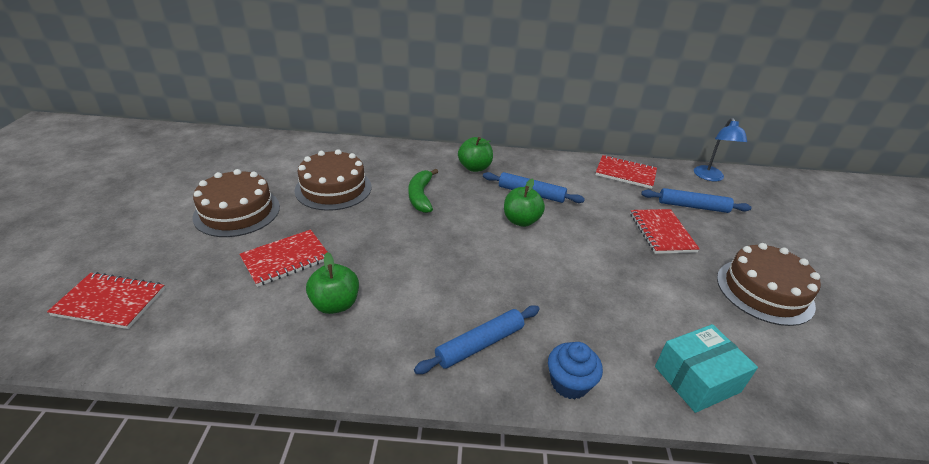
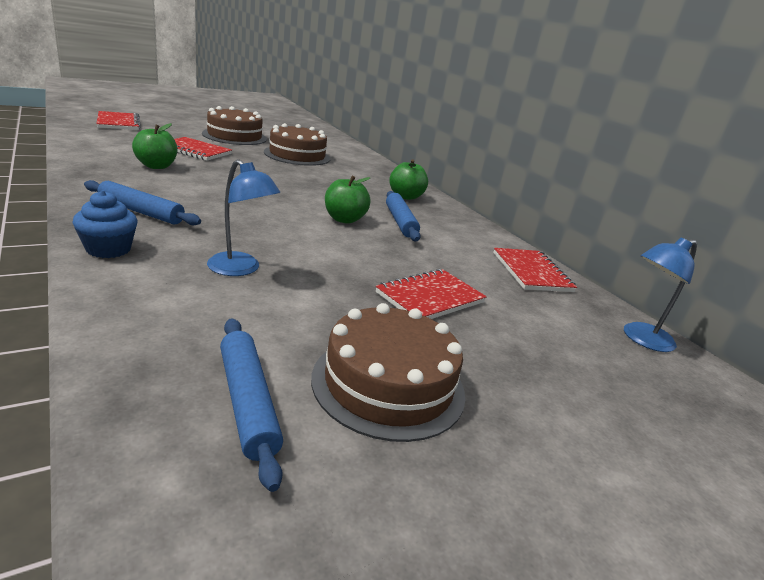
camera: 55 degrees right, 10 degrees down
(420, 196) = (327, 180): green banana -> none
(614, 309) = (240, 269): none -> blue lamp
(693, 206) = (531, 322): blue rolling pin -> blue rolling pin (247, 402)
(697, 379) = (150, 320): turquoise box -> none

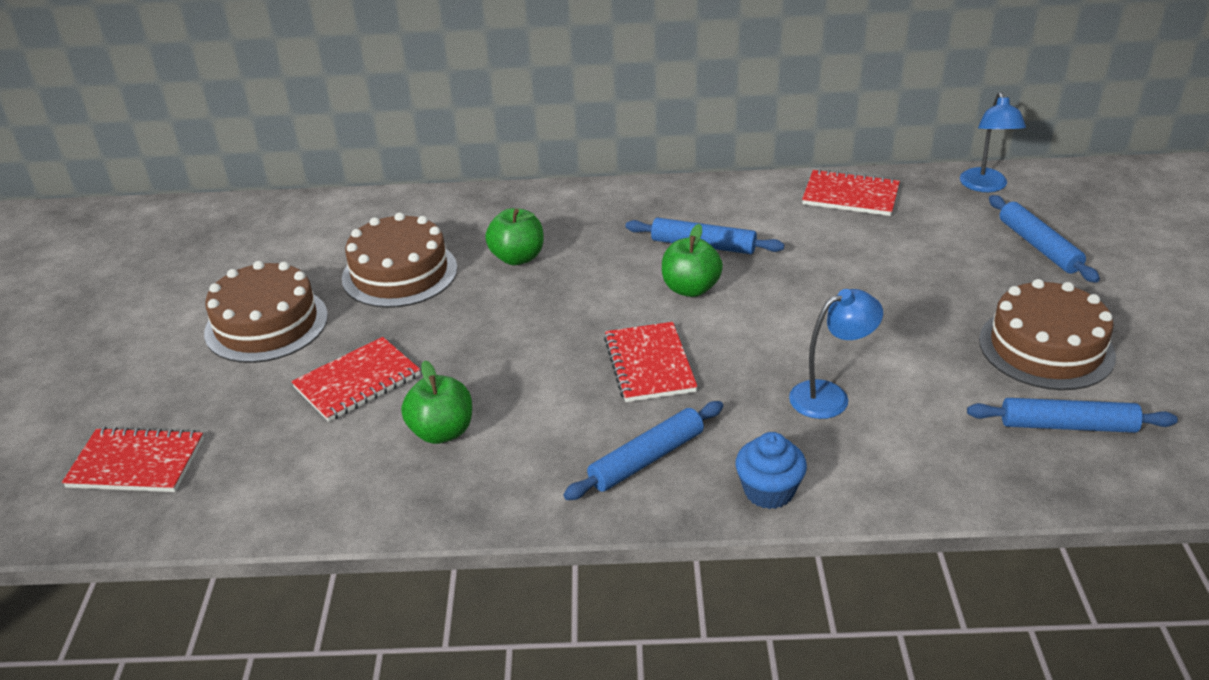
camera: 55 degrees left, 10 degrees up
(405, 196) = (611, 215): green apple -> green apple (517, 258)
(430, 298) = (903, 282): red notebook -> red notebook (649, 364)
(576, 376) = (1039, 246): none -> blue rolling pin

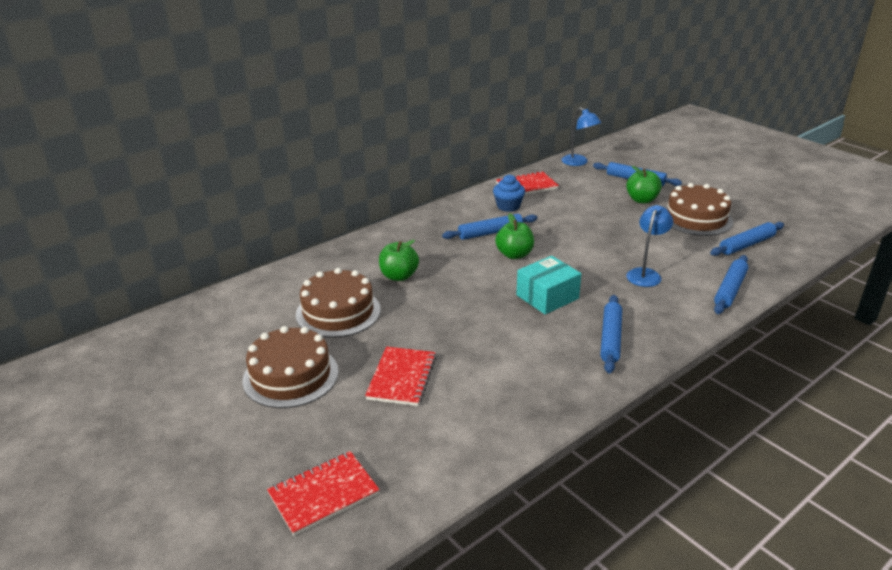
camera: 40 degrees left, 5 degrees down
(442, 432) = (491, 378): green apple -> green apple (642, 200)
(649, 364) = (547, 297): red notebook -> turquoise box
(769, 491) = (681, 325): blue cupcake -> blue cupcake (508, 206)
(924, 479) = (730, 290): none -> blue rolling pin

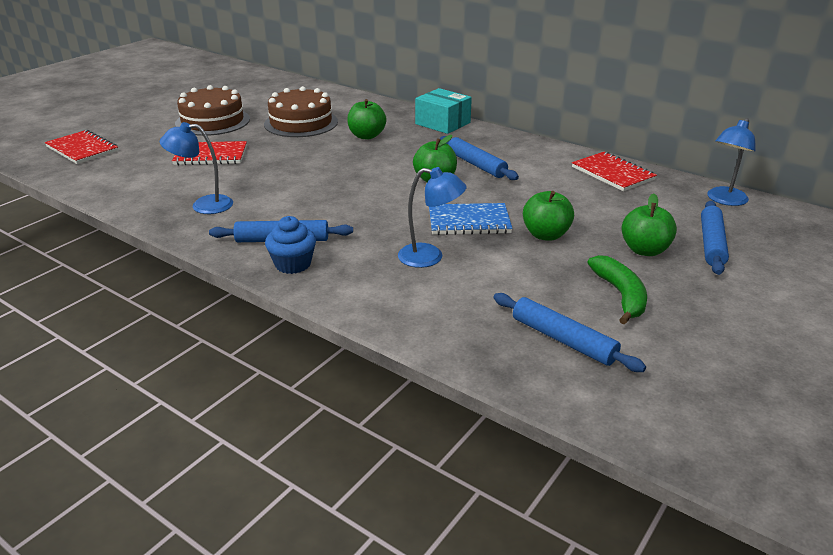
camera: 75 degrees right, 0 degrees up
(508, 206) = (548, 168): blue cupcake -> blue cupcake (293, 264)
(530, 383) = (203, 205): none -> blue lamp
(547, 297) = (354, 203): turquoise box -> turquoise box (442, 123)
(592, 251) = (469, 222): none -> blue notebook
(617, 227) = (545, 235): none -> green apple
(696, 218) = (620, 295): brown cake -> green banana
(730, 290) = (416, 320): blue rolling pin -> none

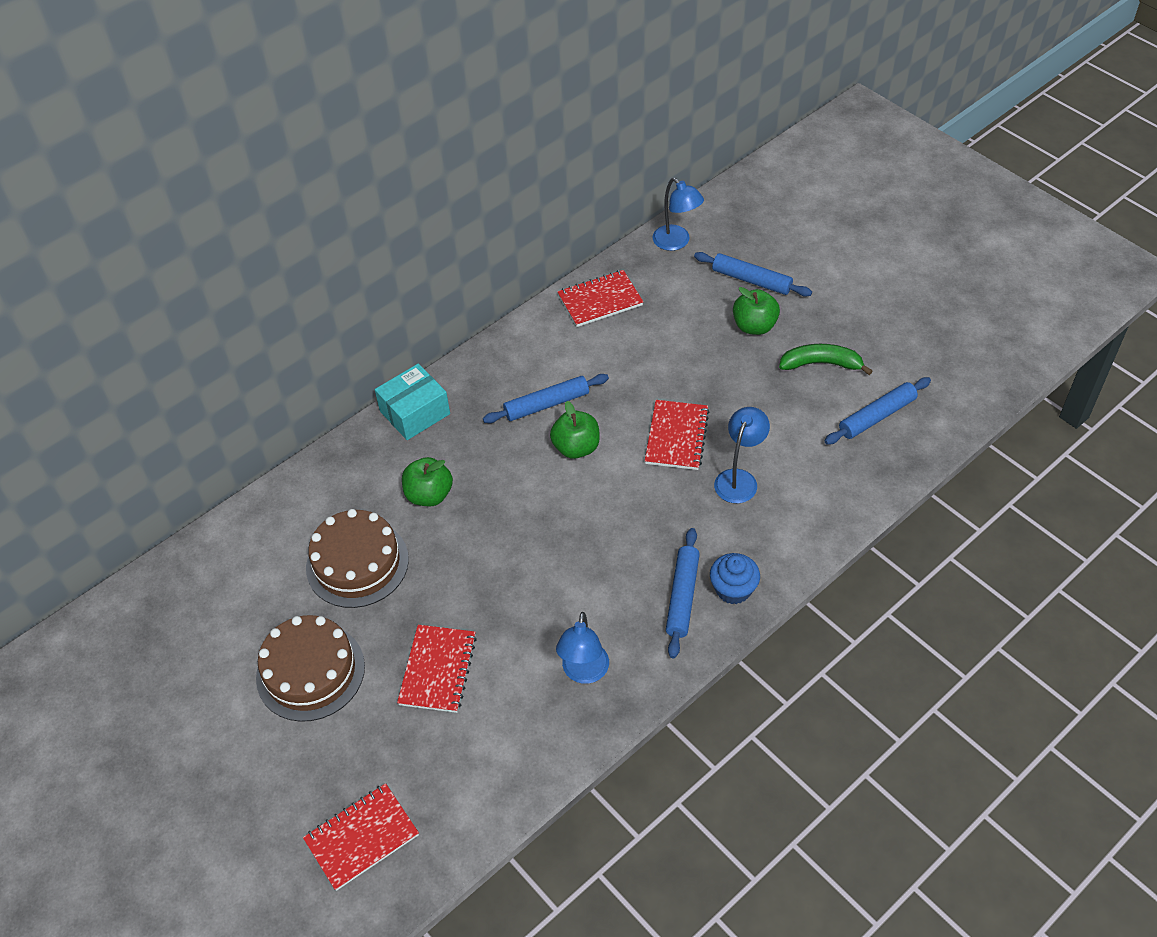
camera: 75 degrees left, 20 degrees up
(469, 222) = (676, 436): blue notebook -> red notebook
(545, 235) = (714, 385): green apple -> none

